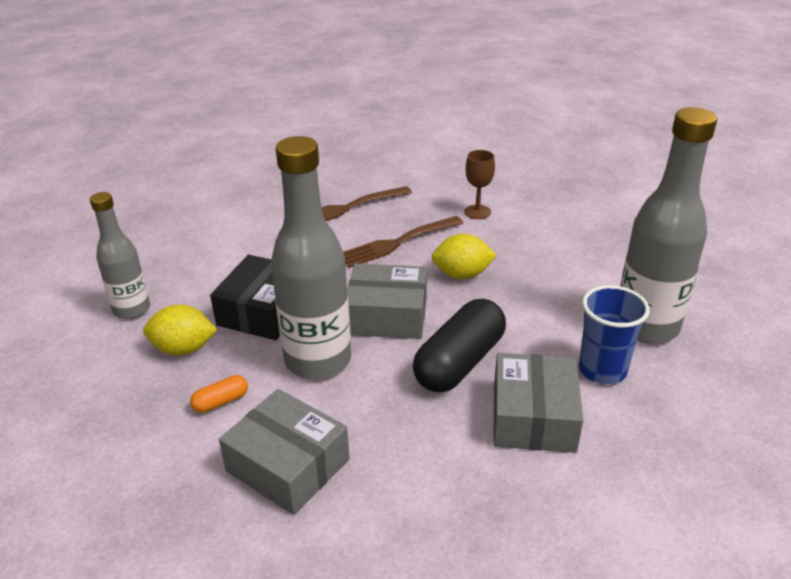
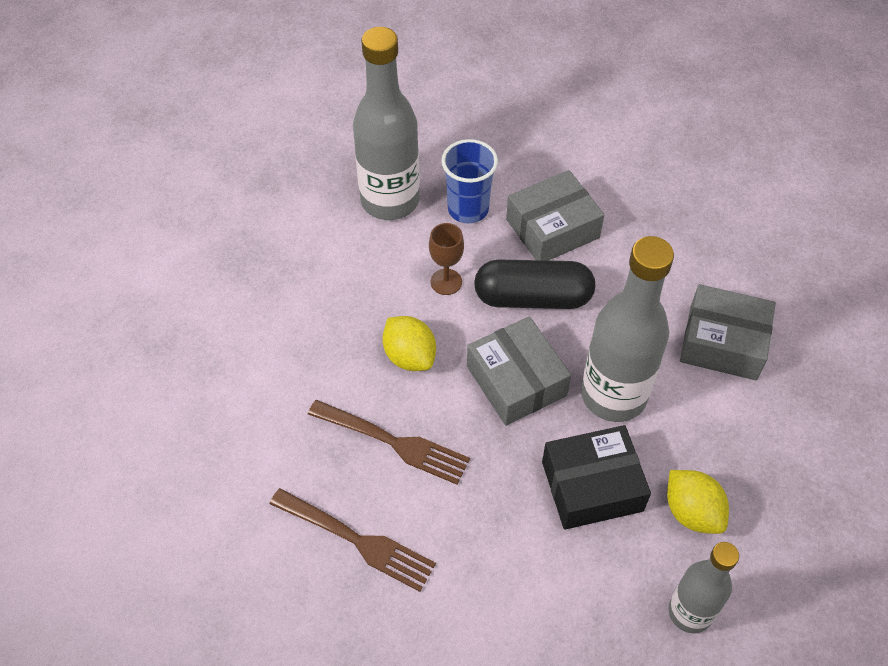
camera: 125 degrees left, 20 degrees up
(221, 402) = (714, 430): orange capsule -> none
(288, 465) = (722, 342): grey box -> grey box turned 75 degrees counterclockwise
(477, 212) = (279, 401): brown goblet -> brown goblet (446, 282)

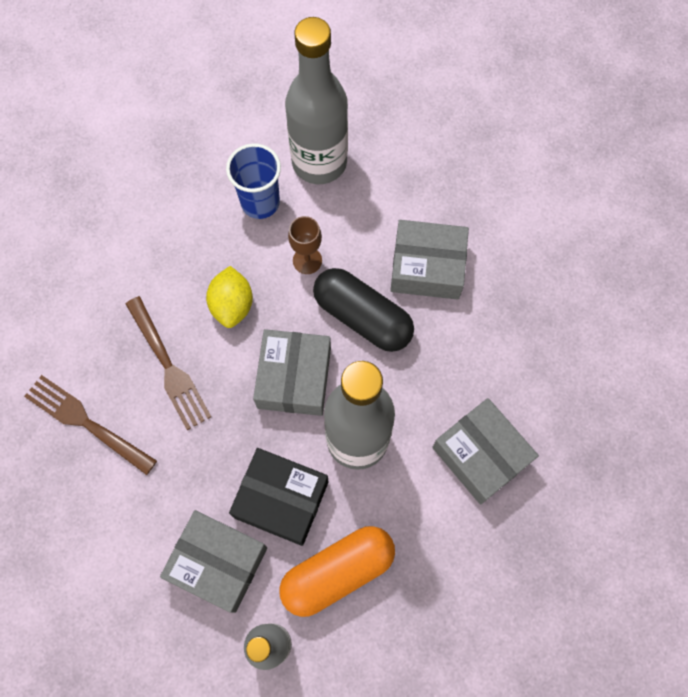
camera: 35 degrees right, 15 degrees up
(356, 540) = (87, 423): brown fork -> brown fork turned 150 degrees clockwise
(468, 209) = (374, 207): blue cup -> blue cup (260, 202)
(583, 577) = (218, 562): none -> grey box
(692, 512) = (337, 572): yellow lemon -> orange capsule

